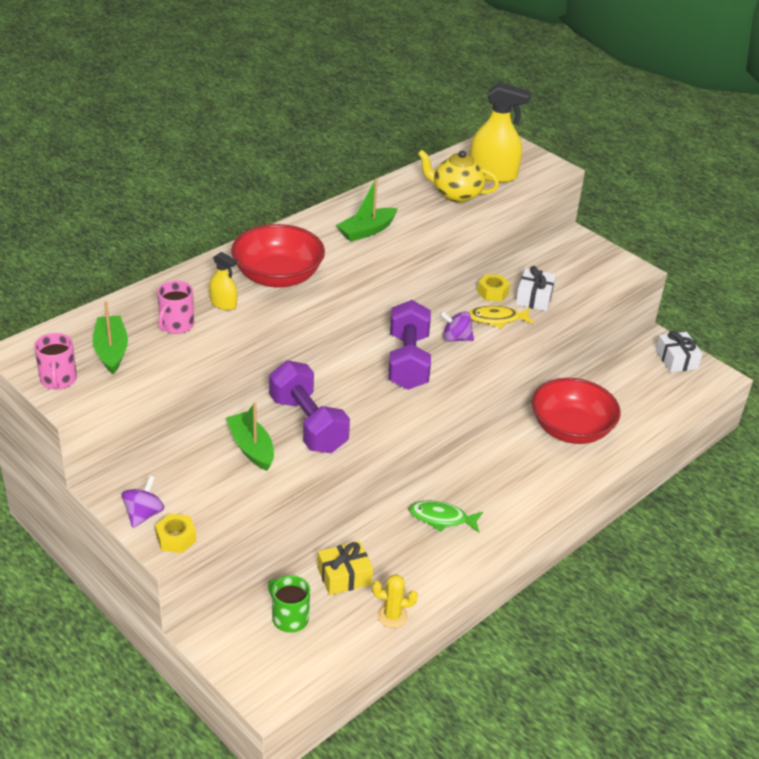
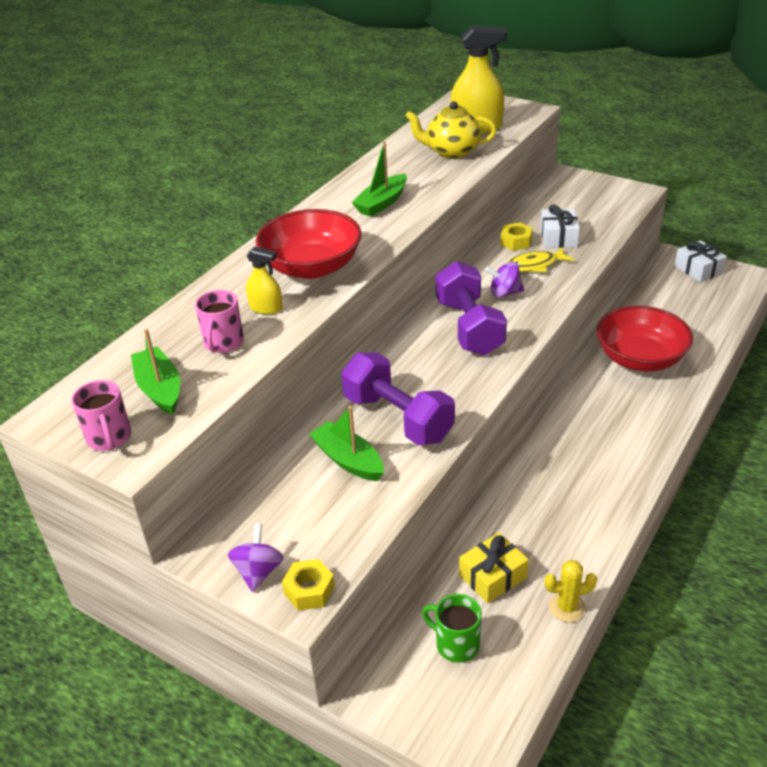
camera: 10 degrees left, 0 degrees up
(441, 518) = (562, 483): green fish -> none

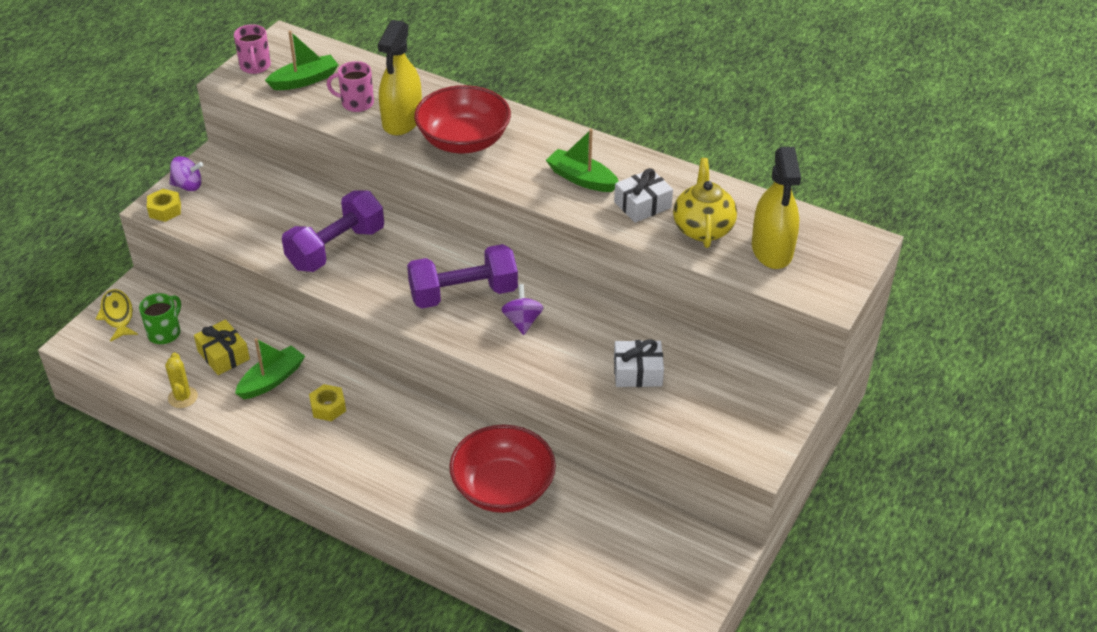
camera: 85 degrees right, 5 degrees up
(109, 438) = (255, 66): pink mug -> pink mug turned 75 degrees counterclockwise
(266, 308) = (402, 120): yellow spray bottle -> yellow spray bottle, size x1.92
(348, 460) = (290, 222): green boat -> green boat (272, 380)
(516, 242) = (627, 335): yellow nut -> yellow nut (328, 407)
(534, 265) = (575, 348): yellow fish -> yellow fish (117, 315)
(698, 269) = (693, 576): white gift -> white gift (642, 205)

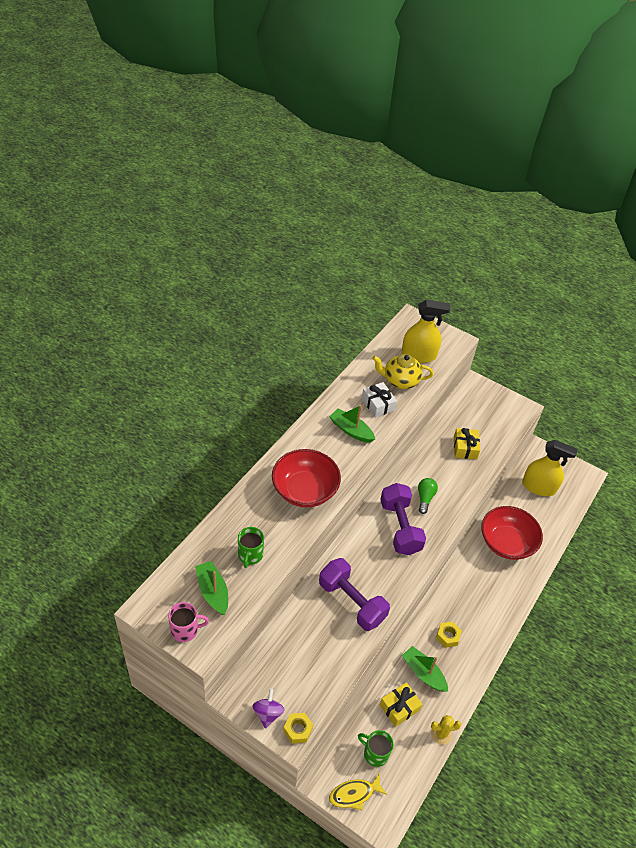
camera: 90 degrees left, 5 degrees up
(356, 103) = (250, 555): pink mug -> green mug
(402, 120) = (276, 526): yellow spray bottle -> yellow spray bottle (539, 487)
(522, 321) = (425, 498): purple spinning top -> green light bulb
(581, 179) = (351, 430): green boat -> green boat turned 90 degrees clockwise
(637, 372) = (465, 448): white gift -> yellow gift

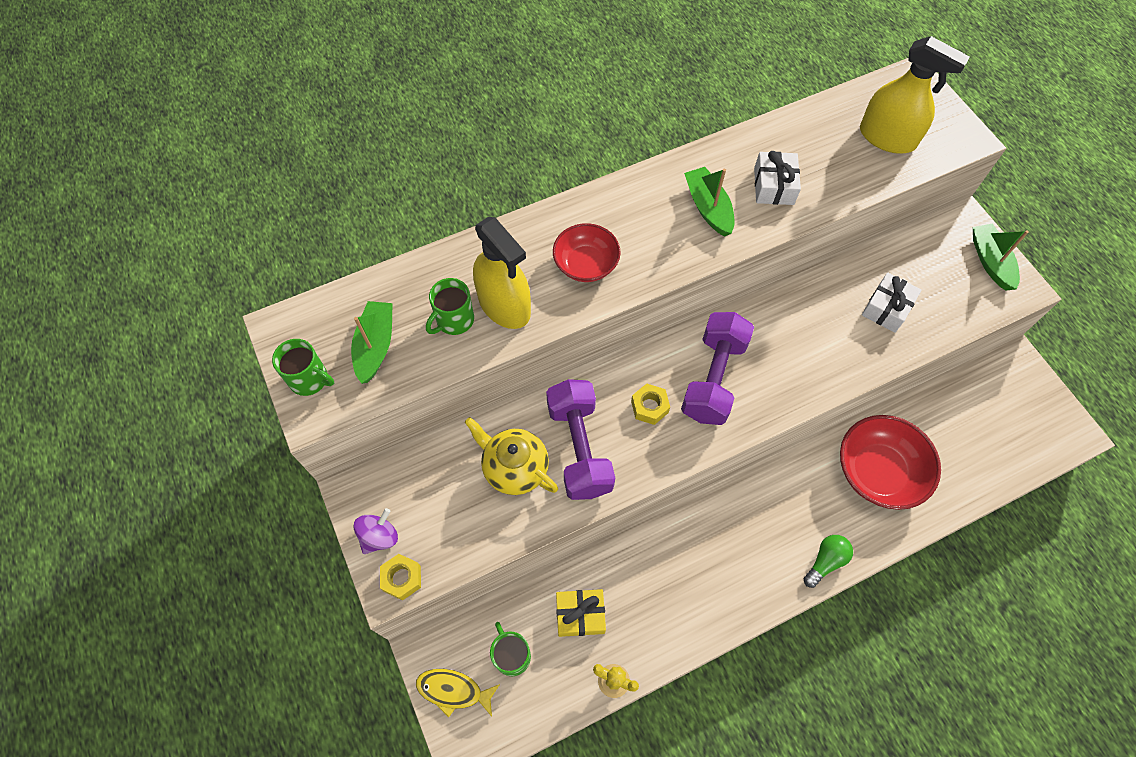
camera: 35 degrees right, 15 degrees up
(185, 630) = (310, 379): pink mug -> green mug
(304, 490) = (586, 264): red bowl -> red bowl, size x0.63
(400, 381) = (831, 165): yellow teapot -> yellow teapot (514, 468)
(423, 673) = (641, 588): green boat -> green boat (990, 262)
(425, 498) = (777, 354): green light bulb -> green light bulb (825, 561)
(448, 636) = (706, 557): yellow nut -> yellow nut (649, 407)
(465, 448) = (886, 308): yellow gift -> white gift
(539, 487) = (982, 415): yellow spray bottle -> yellow spray bottle (504, 305)

